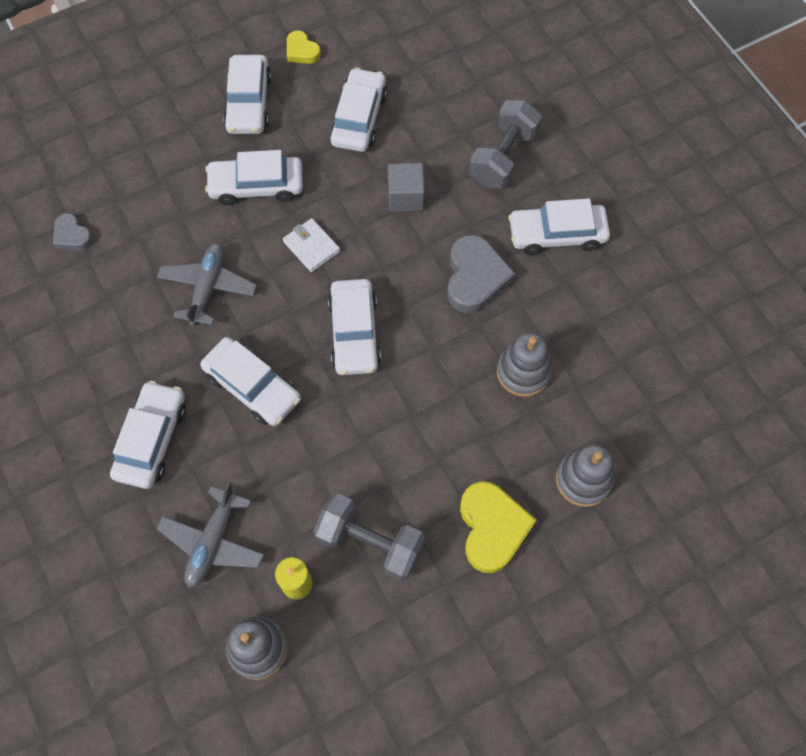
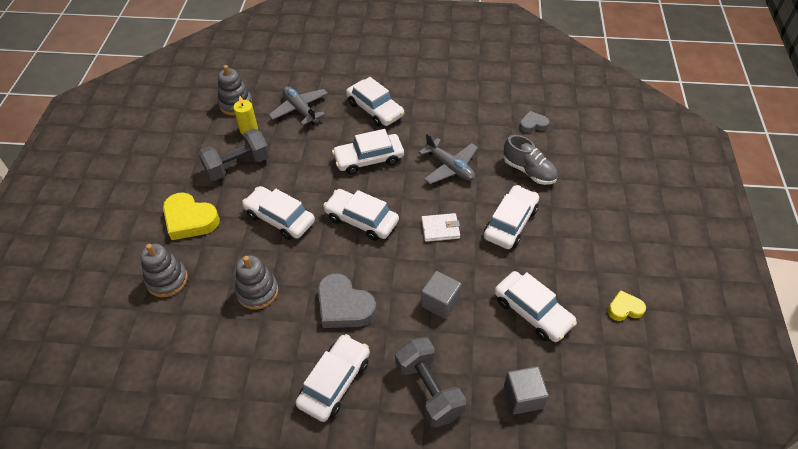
camera: 125 degrees right, 15 degrees down
(162, 204) = (529, 171): none -> grey shoe
(249, 102) = (589, 251): white car -> white car (280, 218)
(453, 88) = (523, 397): none -> grey cube

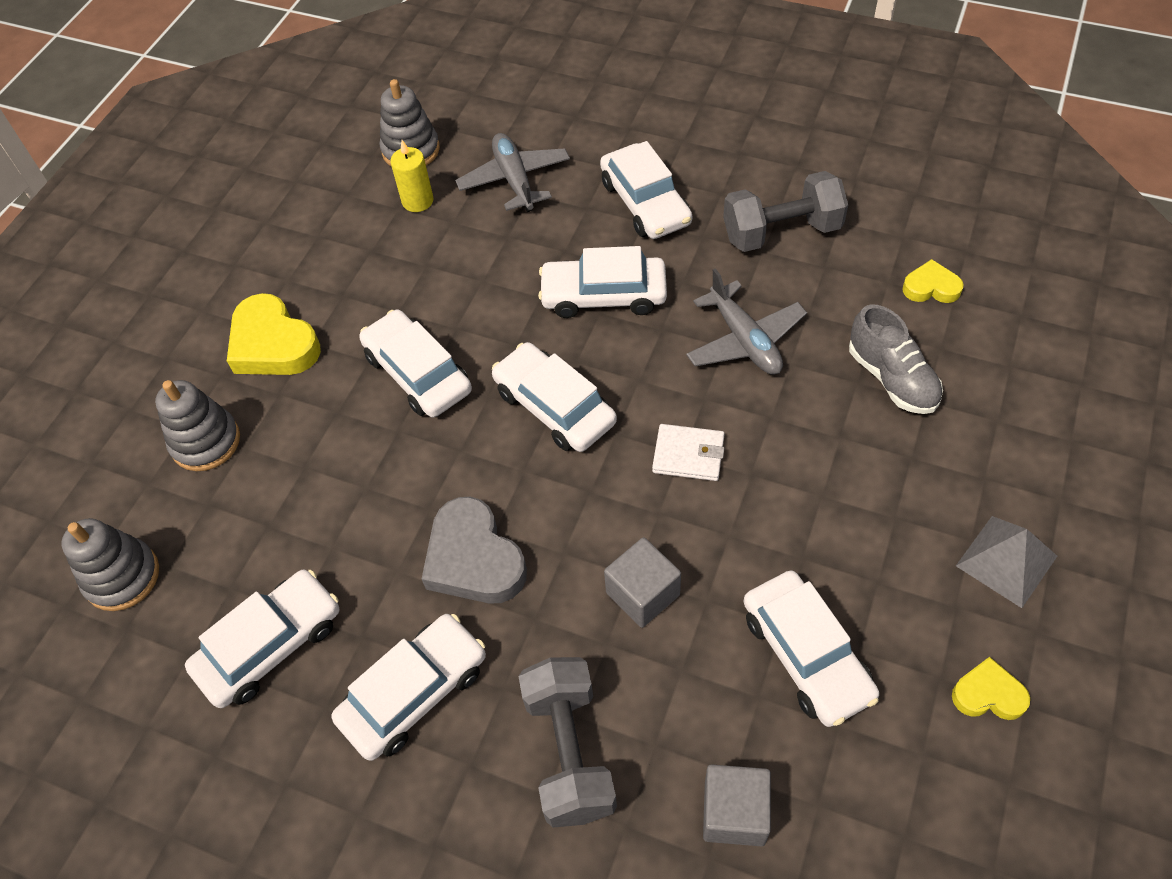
camera: 20 degrees right, 5 degrees up
(238, 165) = (379, 263): grey dumbbell -> grey dumbbell (781, 232)
(257, 292) = (340, 497): grey stacking toy -> grey stacking toy (122, 577)
(510, 223) = (822, 472): white car -> white car (270, 645)
(533, 124) = (931, 287): grey heart -> yellow heart
(612, 245) = (1006, 560): none -> grey pyramid

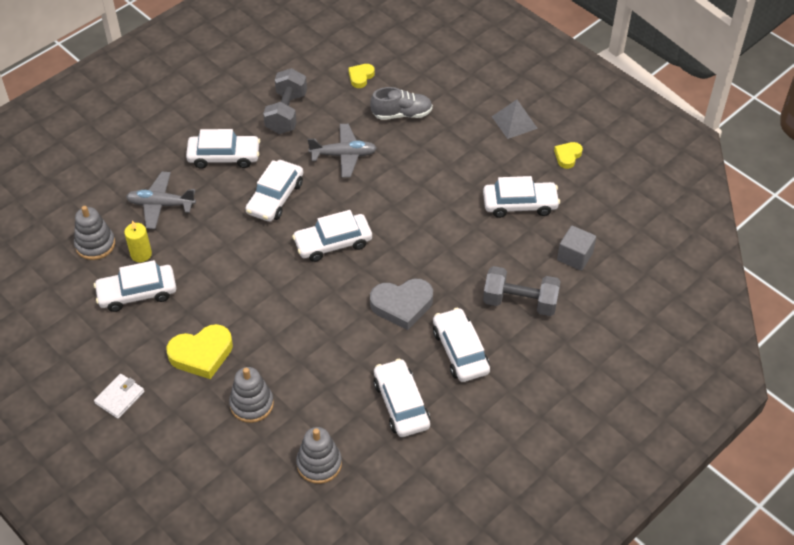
camera: 70 degrees left, 5 degrees down
(418, 373) = (271, 293): white car -> white car (137, 293)
(642, 594) = (459, 248): grey cube -> none
(688, 455) = (395, 203): white wallet -> white wallet (120, 397)

